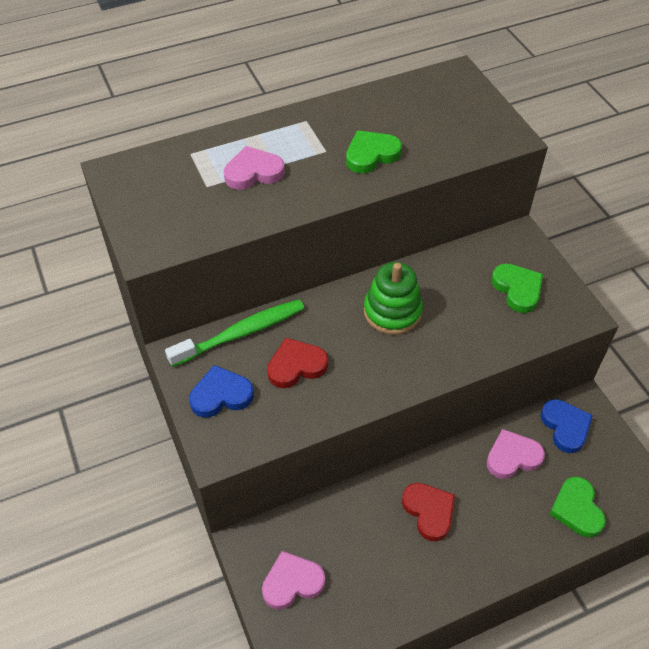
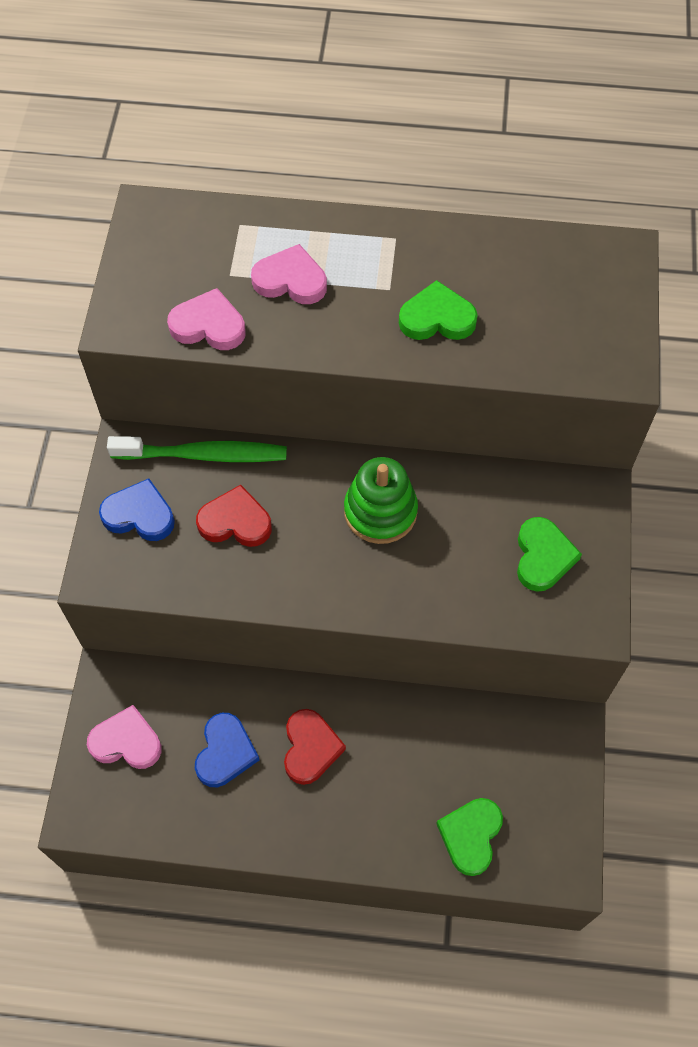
camera: 30 degrees right, 10 degrees up
(512, 457) = (443, 740): pink heart -> pink heart (208, 325)
(565, 427) = (528, 740): blue heart -> blue heart (225, 752)

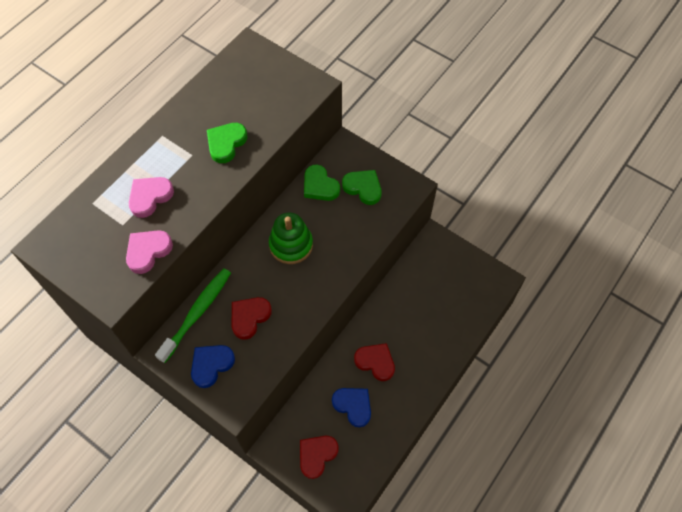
camera: 60 degrees left, 0 degrees up
(126, 742) = (317, 455): pink heart -> red heart
(470, 836) = (461, 312): green heart -> green heart (320, 186)

